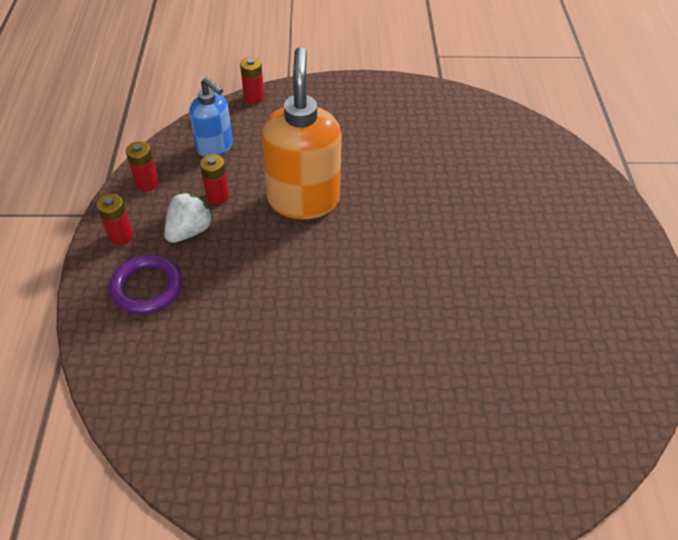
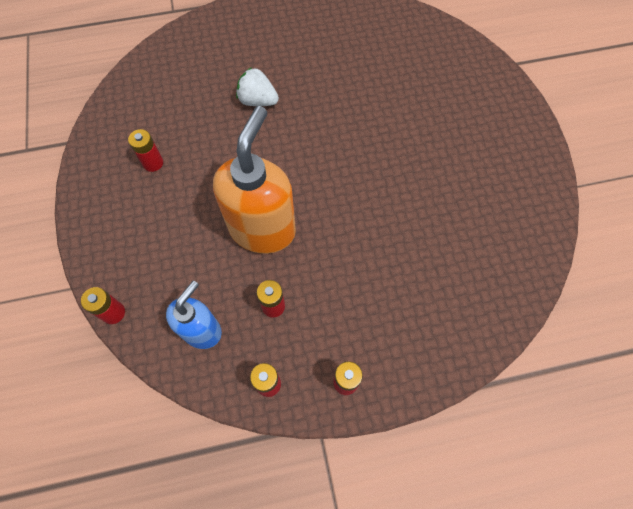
camera: 100 degrees left, 15 degrees up
(147, 287) = (398, 334): purple ring -> none
(189, 231) = (323, 318): white strawberry -> white strawberry (257, 100)
(303, 199) = (262, 229): orange soap dispenser -> orange soap dispenser turned 120 degrees clockwise
(402, 129) = (153, 163): none -> red battery

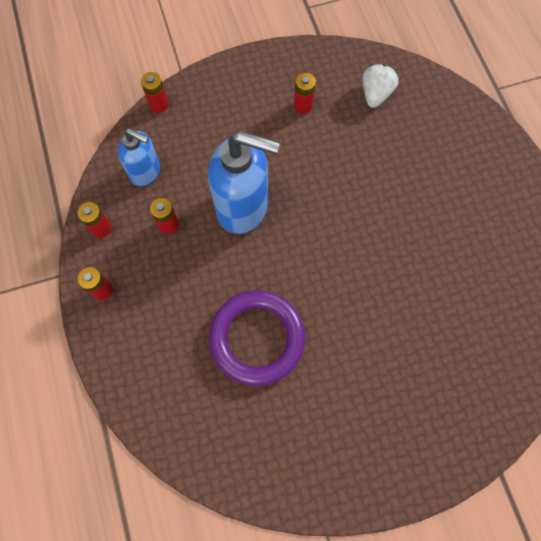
camera: 85 degrees right, 5 degrees up
(257, 100) = (389, 184): white strawberry -> white strawberry (375, 94)
(262, 229) = (243, 207): orange soap dispenser -> blue soap dispenser
(405, 226) = (257, 338): none -> purple ring

